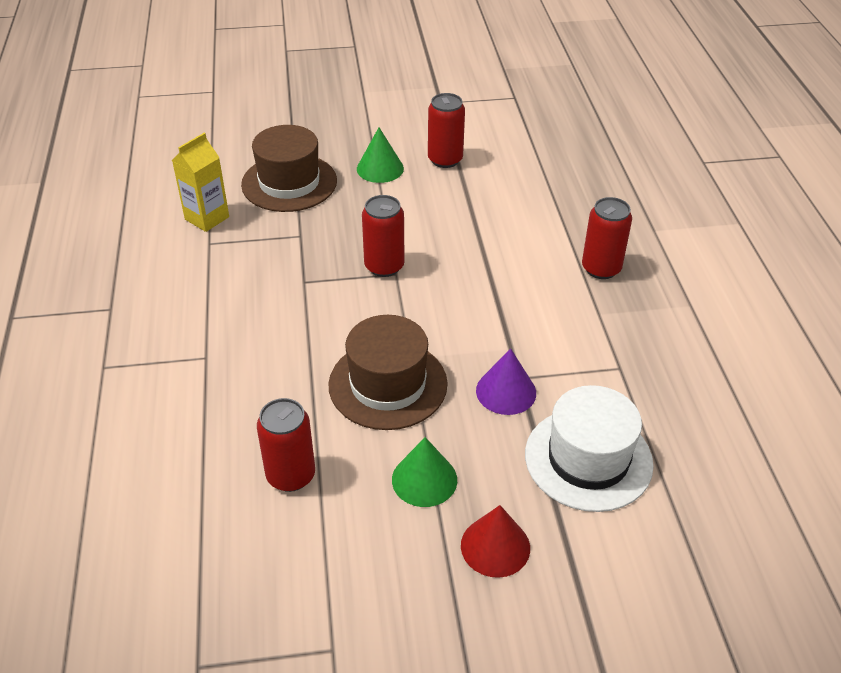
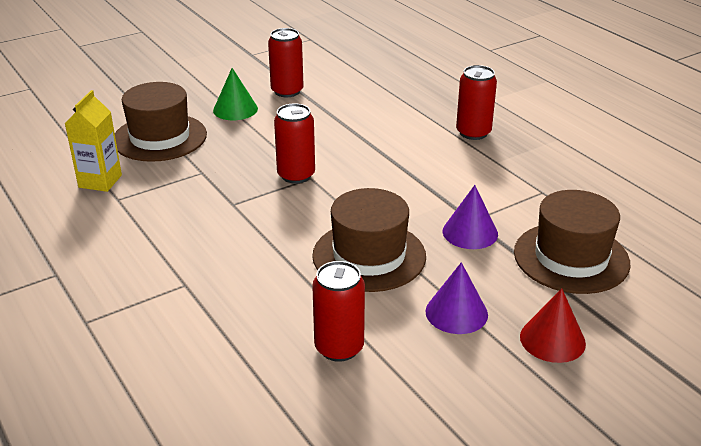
camera: 25 degrees left, 10 degrees down
(424, 479) = (456, 313): green cone -> purple cone
(588, 459) = (571, 258): white hat -> brown hat

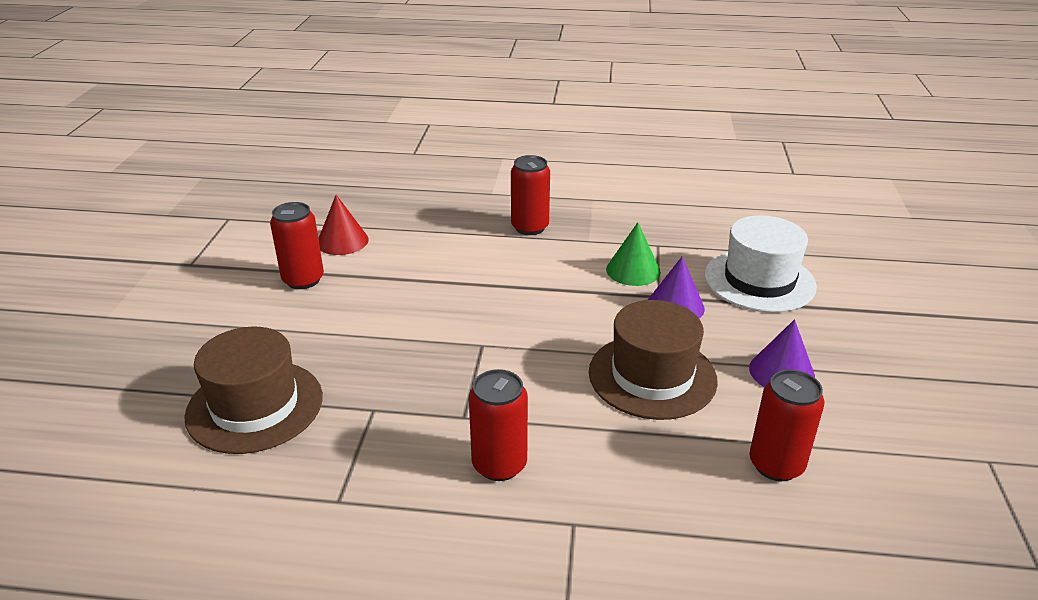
camera: 50 degrees left, 0 degrees up
(100, 181) = (278, 498): yellow carton -> none
(235, 109) = (283, 327): green cone -> green cone (633, 270)
(296, 175) = (465, 351): red can -> red can (499, 464)
(552, 339) = (856, 345): red cone -> red cone (342, 241)
(571, 258) = (759, 280): brown hat -> white hat

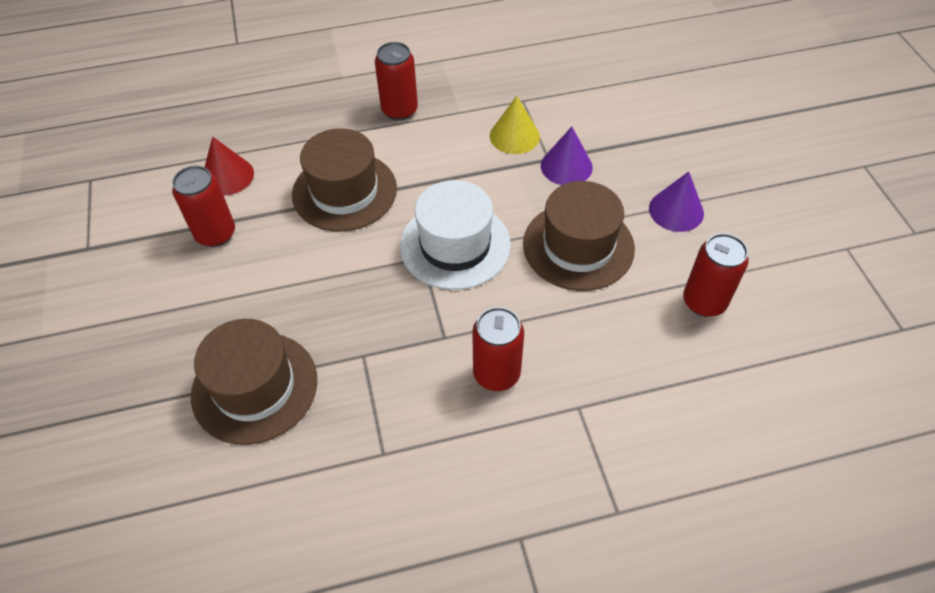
camera: 20 degrees left, 20 degrees up
(439, 276) = (344, 191): none -> brown hat
(633, 270) = (514, 136): green cone -> yellow cone
(759, 280) = (623, 118): white hat -> white hat (455, 245)

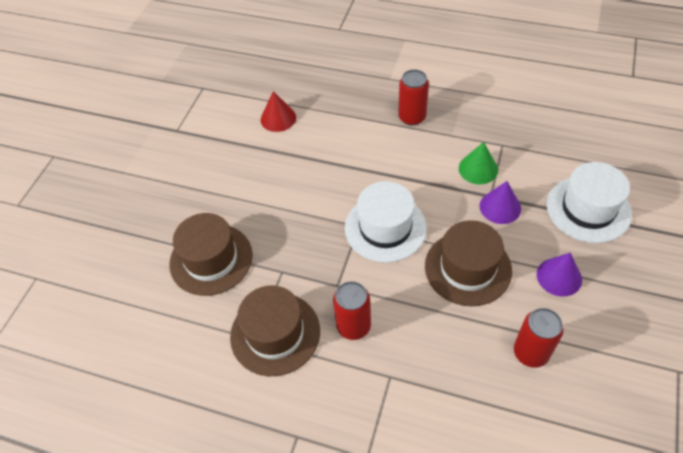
camera: 35 degrees right, 0 degrees up
(215, 234) = (248, 153): red can -> none
(344, 191) = (340, 159): brown hat -> brown hat (275, 333)
(514, 136) = (478, 169): yellow cone -> green cone
(655, 130) = (588, 209): none -> white hat

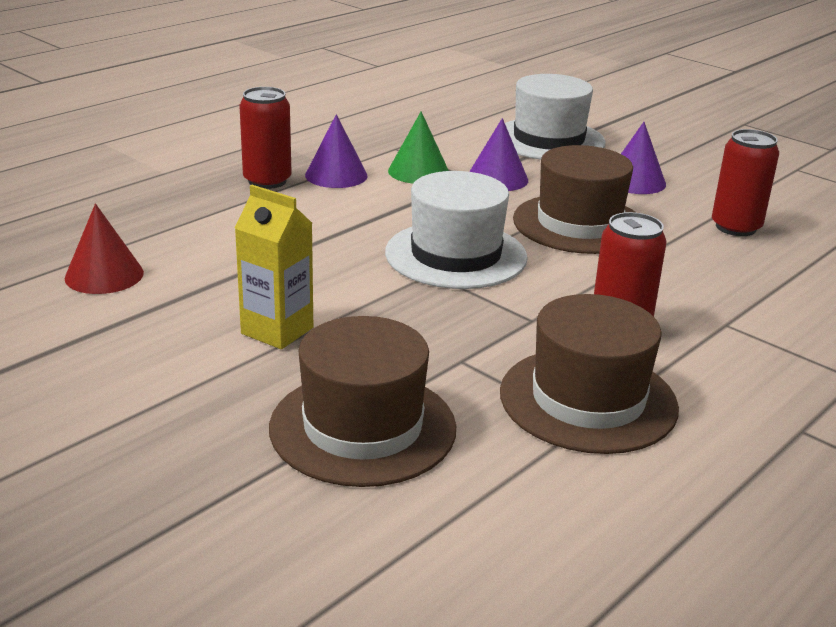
camera: 70 degrees left, 25 degrees down
(268, 196) = (277, 331): none -> yellow carton
(442, 139) = (336, 175): none -> purple cone

